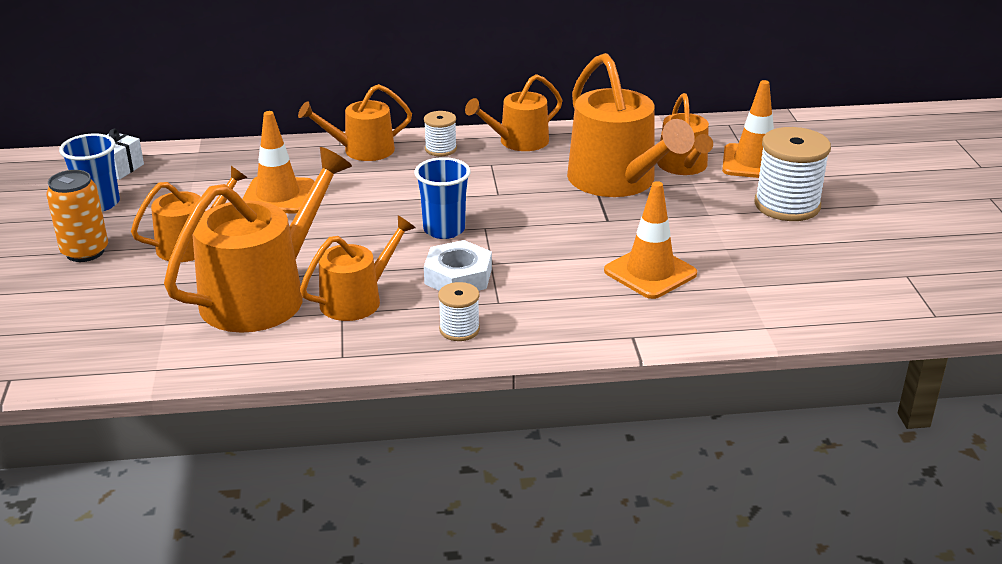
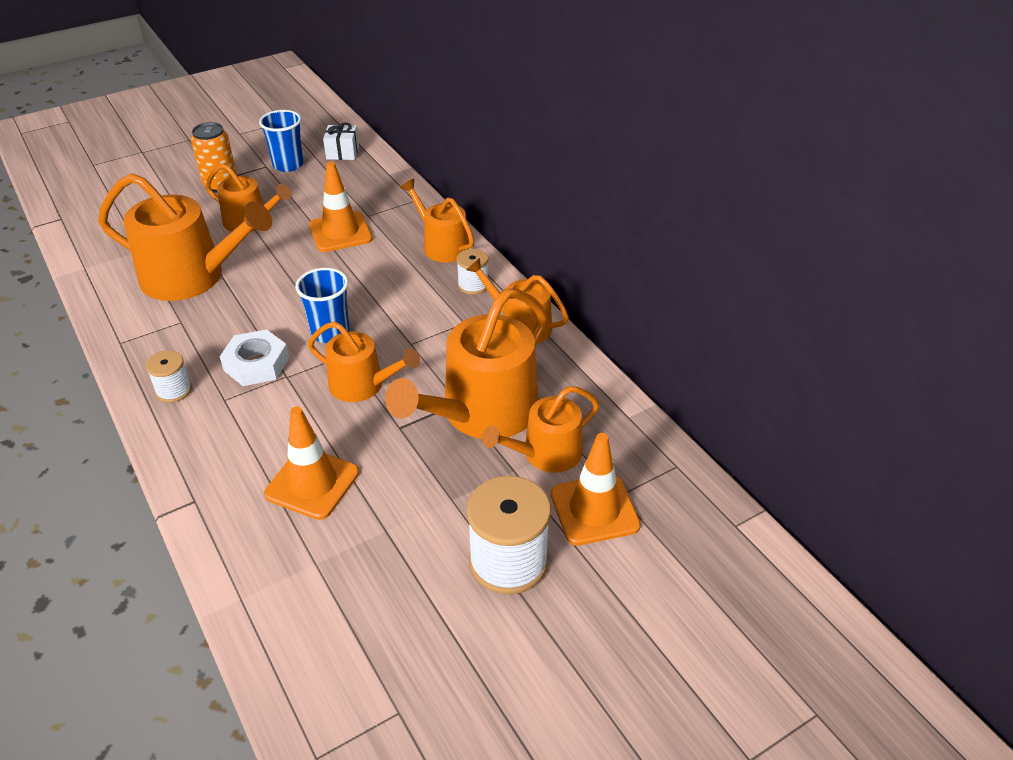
camera: 65 degrees right, 10 degrees up
(357, 300) = (201, 323): orange watering can -> orange watering can (362, 385)

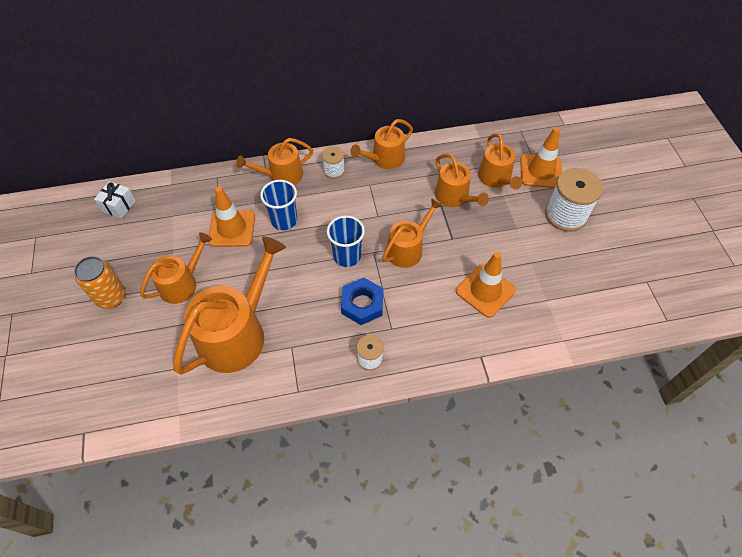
camera: 70 degrees left, 15 degrees up
(256, 364) = (362, 304): white nut -> blue nut
(288, 165) = (112, 245): blue cup -> blue cup (284, 220)
(482, 413) = (454, 197): orange watering can -> orange watering can, size x0.59

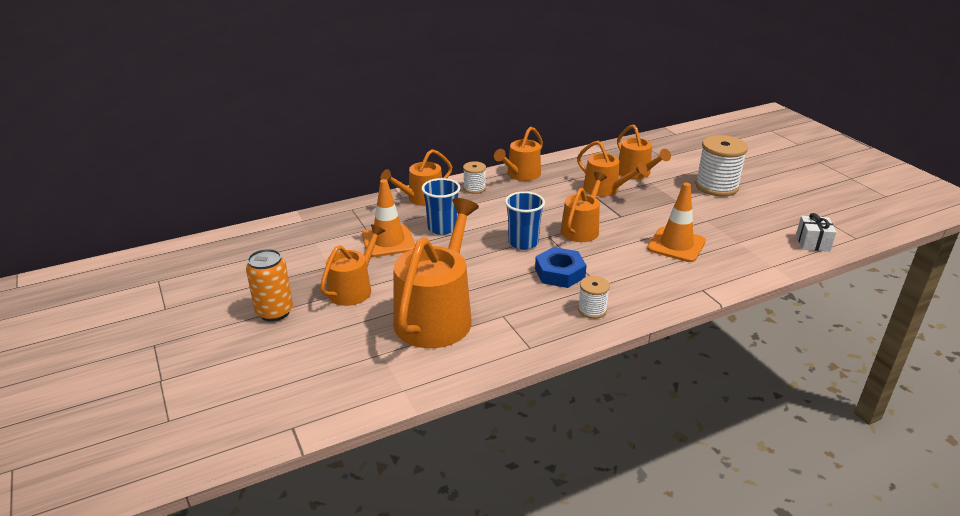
camera: 15 degrees left, 25 degrees down
(119, 206) = (250, 243): white gift -> white gift (812, 243)
(541, 171) = (674, 163): orange traffic cone -> none

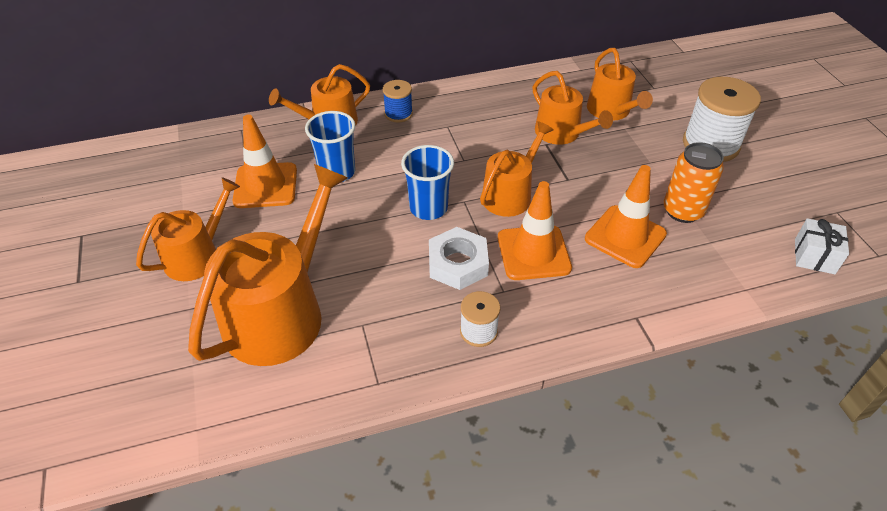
camera: 10 degrees right, 15 degrees up
(274, 312) = (93, 279): orange can -> orange can (682, 211)
(474, 188) = (398, 114): white spool -> blue spool
(521, 175) = (463, 98): orange watering can -> none
(560, 273) = (458, 264): blue nut -> white nut
(613, 261) = (533, 253): none -> orange traffic cone

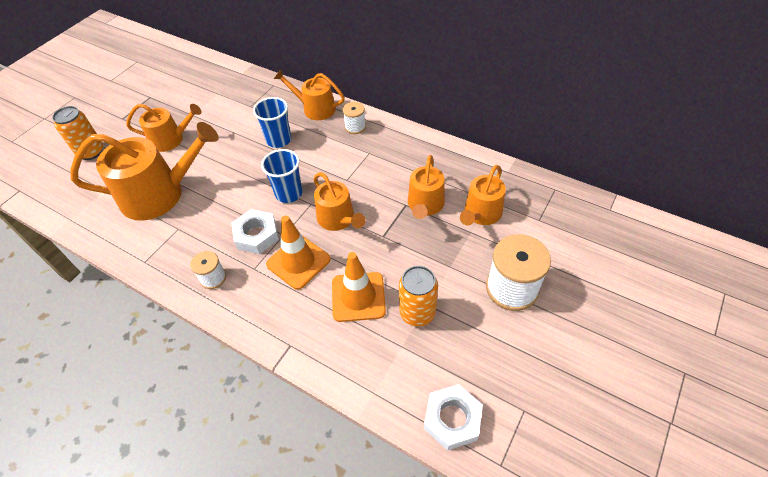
camera: 50 degrees right, 5 degrees up
(94, 345) = (91, 152): none -> orange can
(265, 186) = (241, 124): orange traffic cone -> none
(398, 114) = (355, 127): blue spool -> white spool
(510, 194) = (338, 219): orange watering can -> orange watering can turned 60 degrees clockwise
(814, 256) = (452, 419): white gift -> white nut

